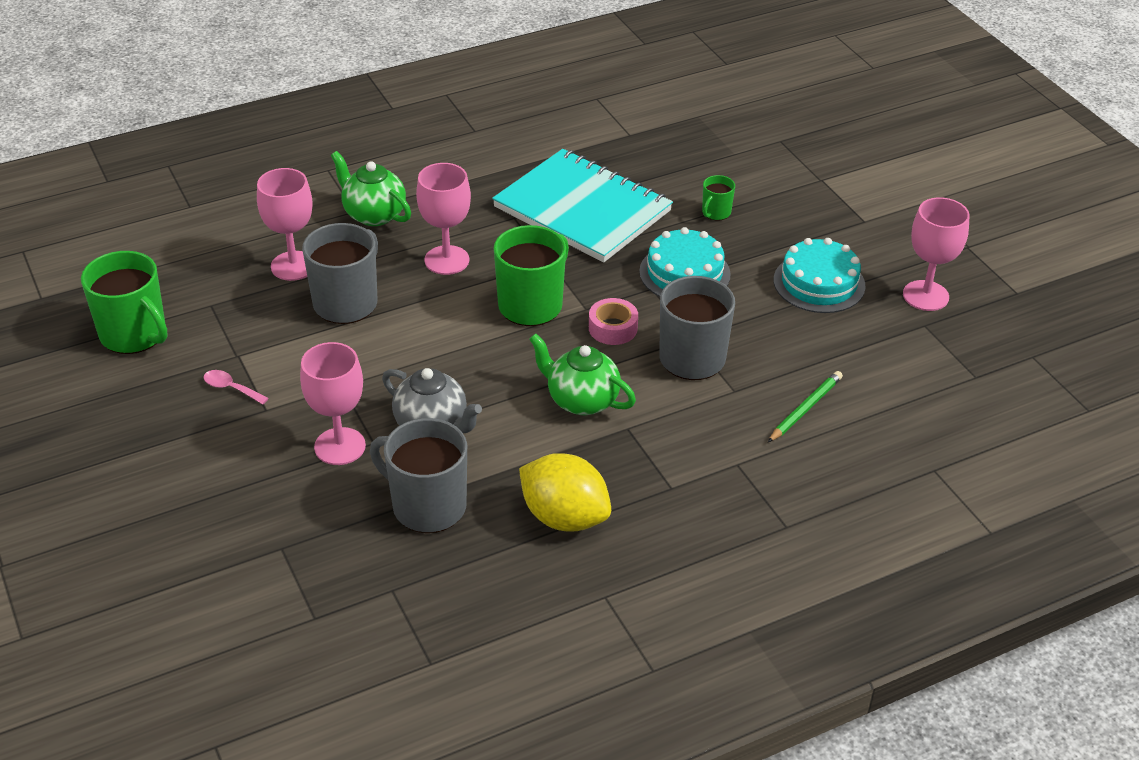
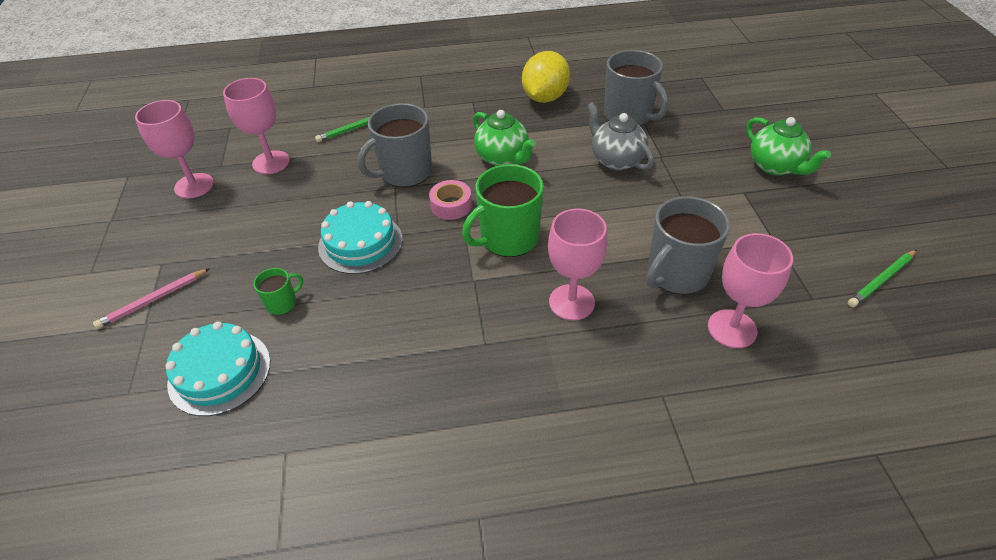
camera: 160 degrees left, 5 degrees up
(134, 334) = (881, 280): green mug -> green pencil
(231, 388) = (776, 213): pink spoon -> none
(340, 446) = (685, 158): pink goblet -> pink goblet (271, 162)
(374, 214) = (640, 384): green teapot -> green teapot (775, 166)
(564, 517) = (545, 98): yellow lemon -> yellow lemon turned 60 degrees clockwise
(582, 209) = (409, 338): turquoise notebook -> none
(819, 283) = (261, 212): turquoise cake -> turquoise cake (219, 372)
(834, 194) = (153, 300): none -> pink pencil

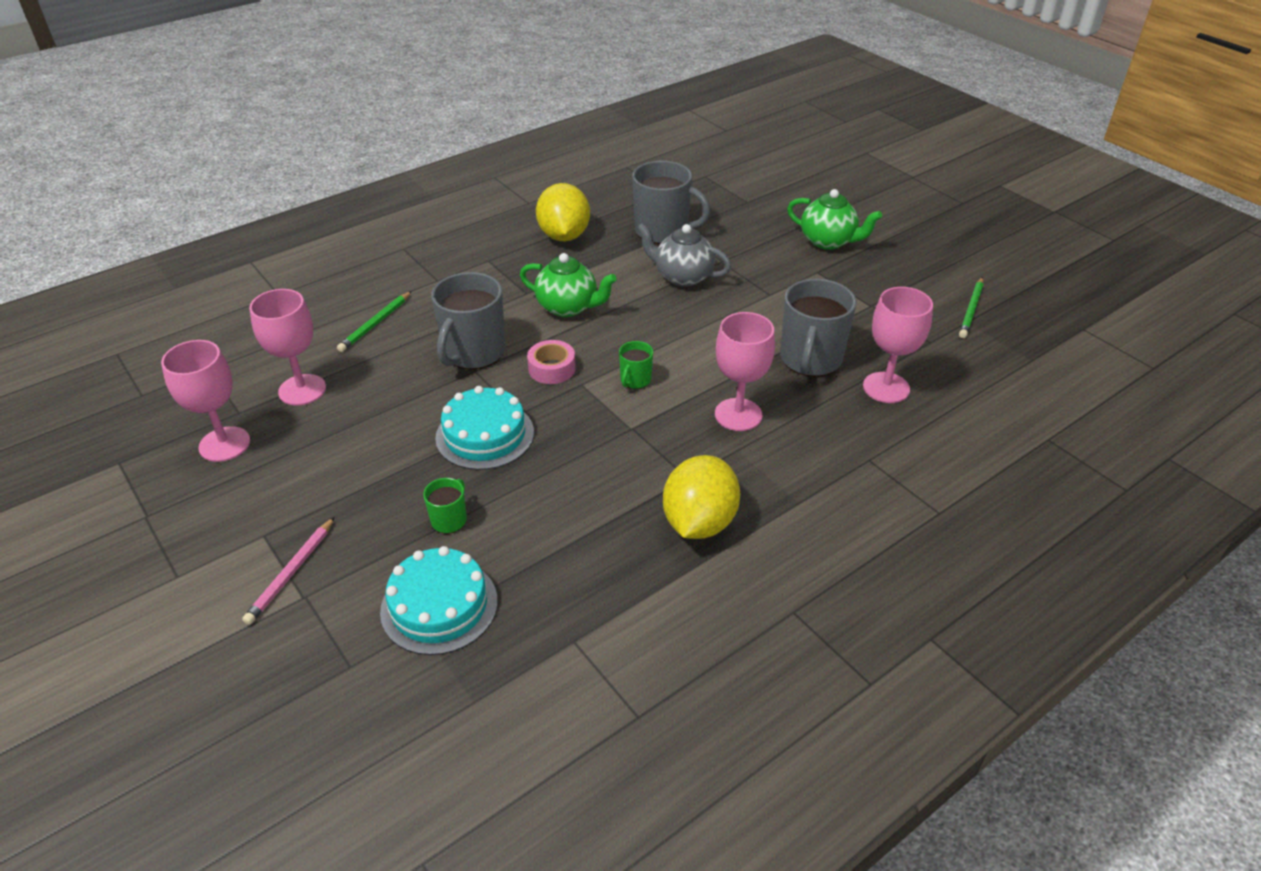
camera: 30 degrees left, 5 degrees down
(463, 390) = (699, 522): none -> yellow lemon
(508, 238) = (635, 380): green mug -> green mug, size x0.49

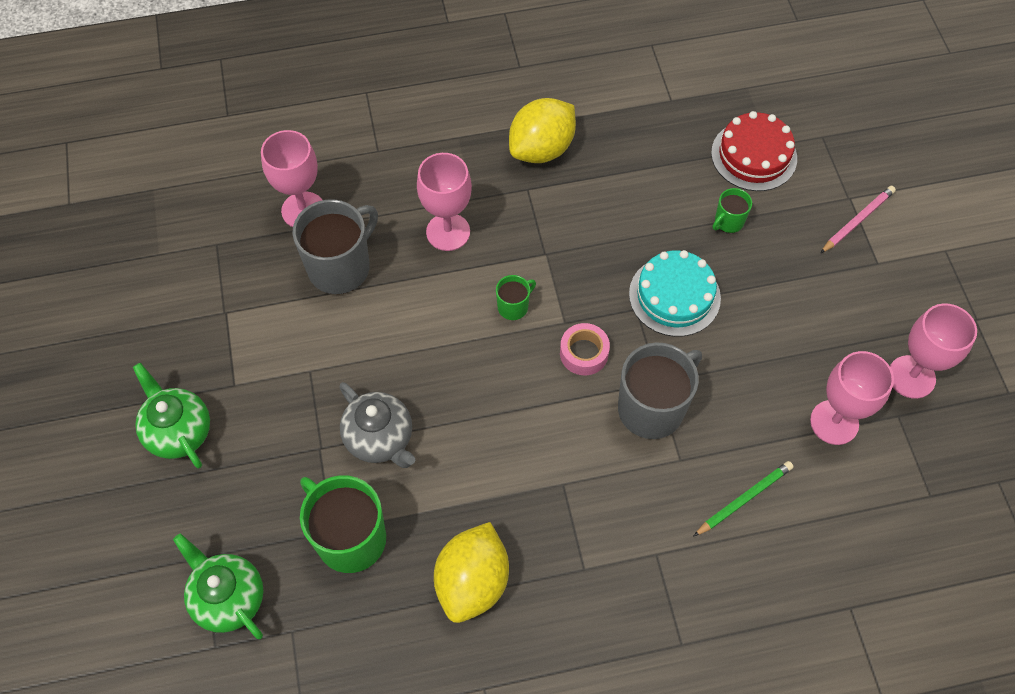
camera: 155 degrees left, 20 degrees up
(439, 606) = (754, 155): turquoise cake -> red cake
(568, 307) = (528, 439): green teapot -> green teapot (229, 598)
(662, 231) = (350, 537): grey mug -> green mug
(971, 310) = (139, 266): green pencil -> none

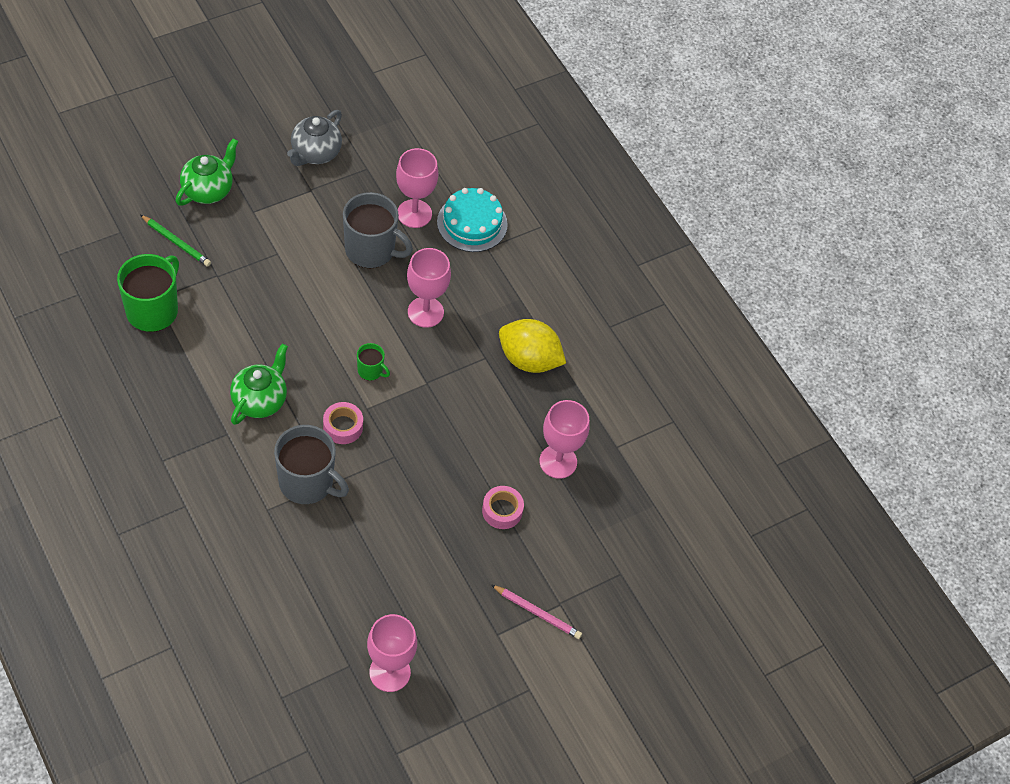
camera: 65 degrees right, 5 degrees down
(229, 598) = (94, 252): green teapot -> green teapot (260, 400)
(380, 439) = (234, 310): grey teapot -> grey teapot (315, 153)
(472, 582) = (137, 392): yellow lemon -> none
(674, 296) = (415, 482): turquoise cake -> turquoise cake (472, 223)
(728, 222) = (502, 511): green mug -> pink tape
(744, 499) = (245, 559): green pencil -> green pencil (176, 242)
(754, 155) = (579, 521): red cake -> none
(834, 422) = (330, 617): pink goblet -> pink goblet (558, 461)

